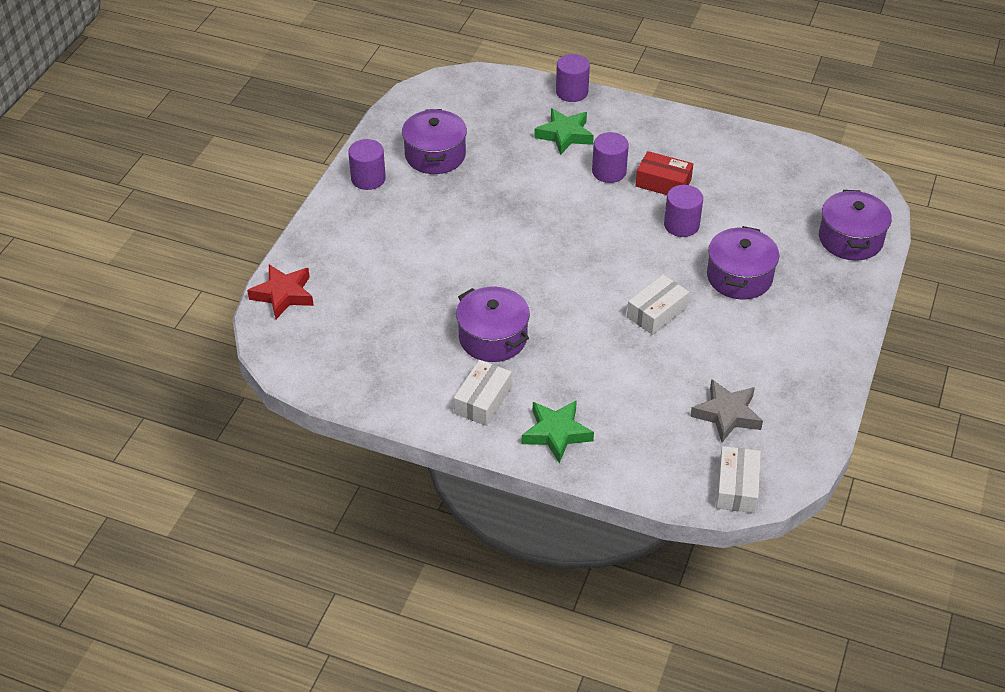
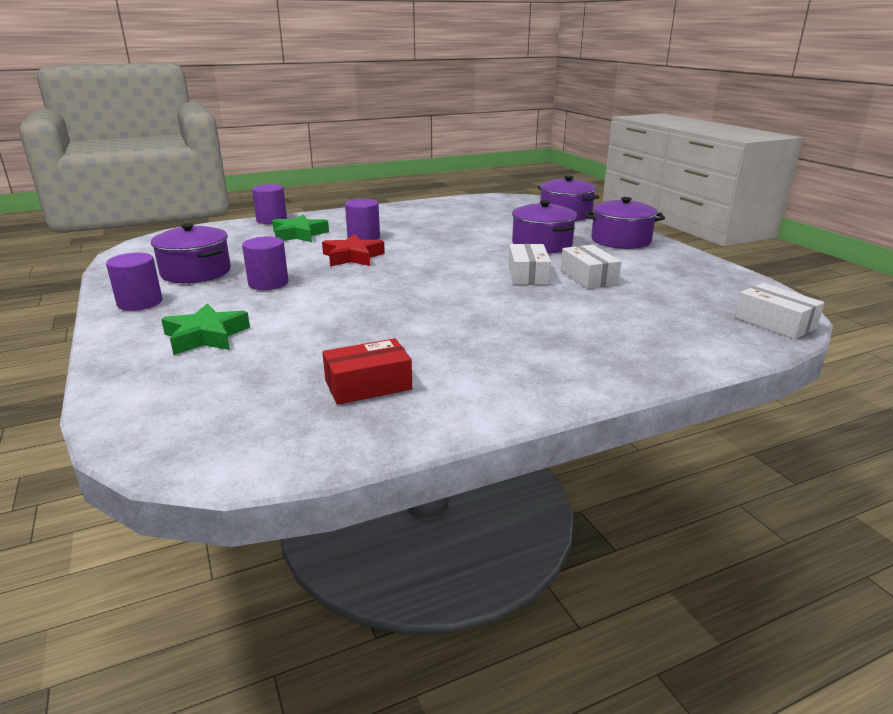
camera: 45 degrees left, 20 degrees down
(283, 295) = (135, 410): red star -> red star (352, 257)
(483, 400) = (502, 376): white box -> white box (588, 277)
(493, 337) = (433, 337): purple pot -> purple pot (620, 240)
(556, 433) = (604, 362): green star -> green star (206, 336)
(663, 183) = (411, 230): red box -> red box (368, 385)
(681, 225) = (460, 240): purple cylinder -> purple cylinder (268, 283)
(727, 414) = (680, 296): grey star -> none

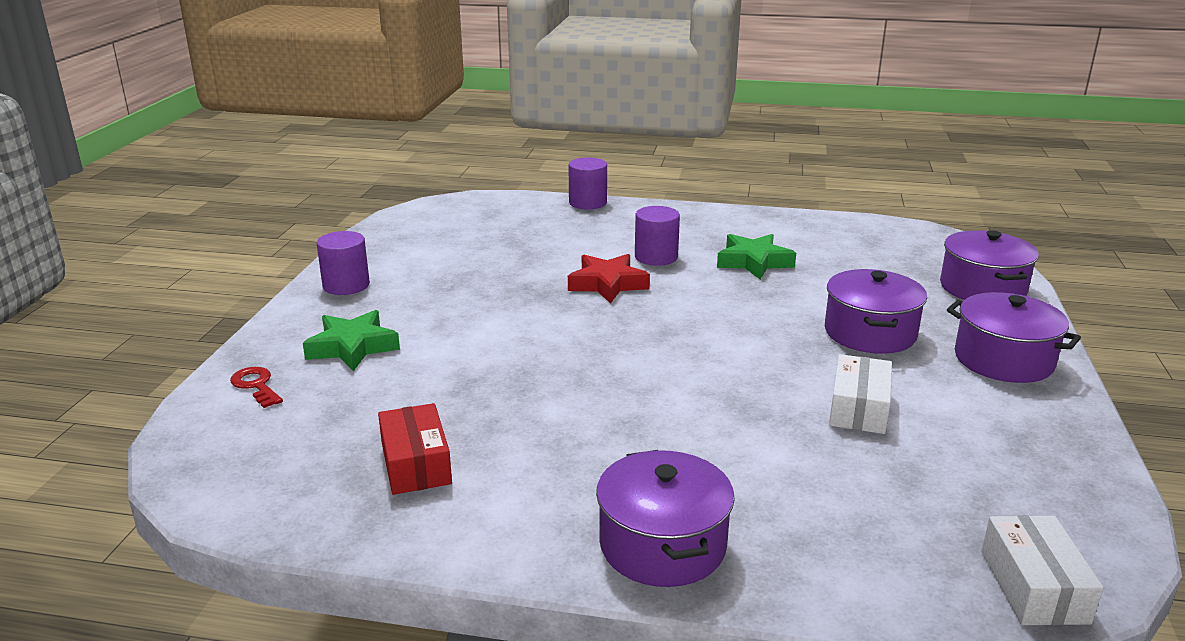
camera: 35 degrees right, 0 degrees up
(151, 383) = (256, 385): none -> red key
(196, 272) = (433, 260): purple pot -> purple pot (662, 545)
(268, 283) = (480, 296): purple cylinder -> none
(299, 234) = (591, 233): green star -> green star (753, 262)
(368, 385) = (416, 463): red box -> red box turned 60 degrees clockwise
(528, 275) = (780, 378): white box -> none

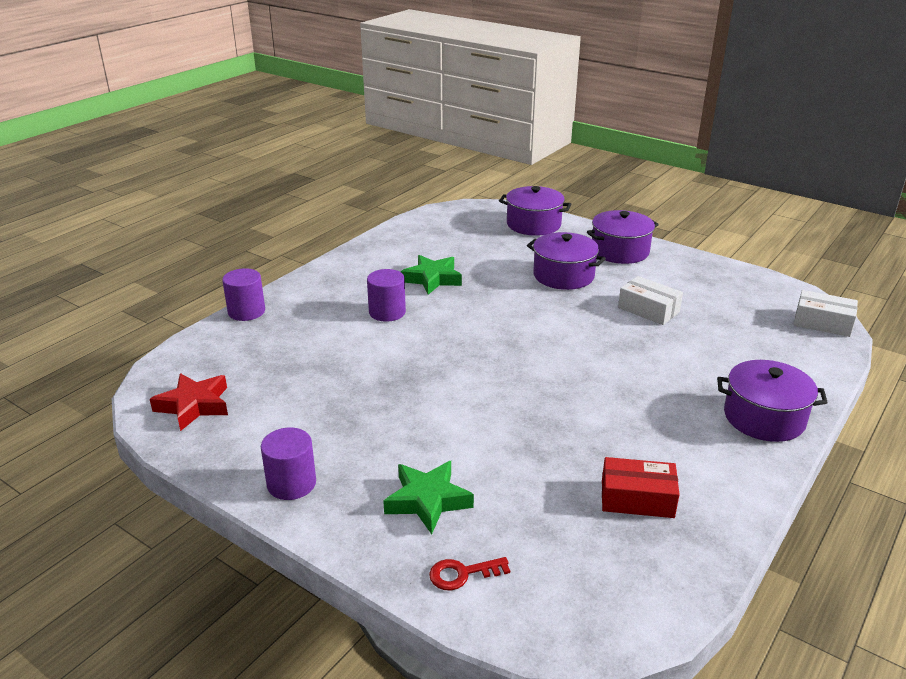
camera: 65 degrees left, 5 degrees up
(607, 284) = (415, 345): red star -> red star (194, 405)

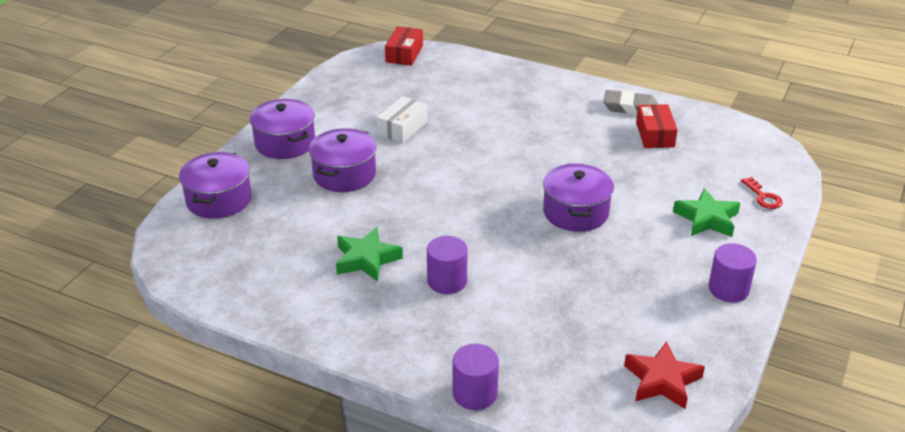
camera: 100 degrees left, 5 degrees up
(713, 490) = (630, 107): none -> grey eraser
(764, 418) = (543, 86): purple pot -> purple pot (575, 212)
(822, 323) = (404, 54): white box -> red box

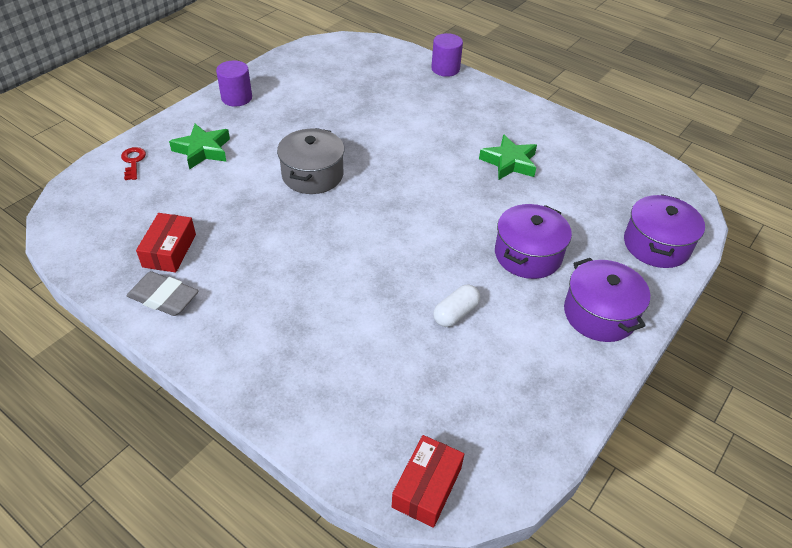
camera: 170 degrees left, 10 degrees up
(402, 128) = (455, 313): white box -> white capsule
(447, 281) = (446, 135): purple cylinder -> none
(575, 212) = (312, 175): purple pot -> grey pot
(662, 380) = (325, 58): red star -> none

